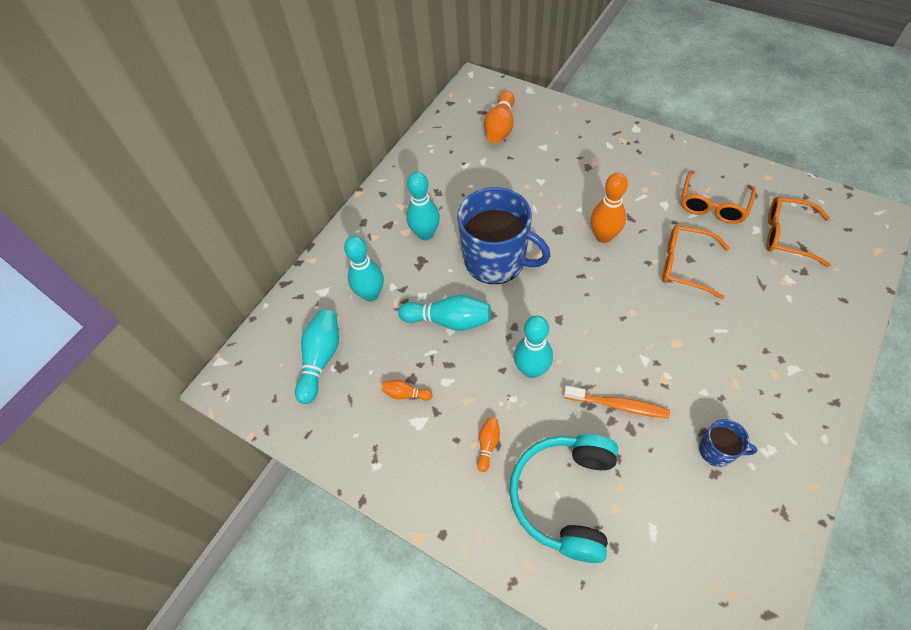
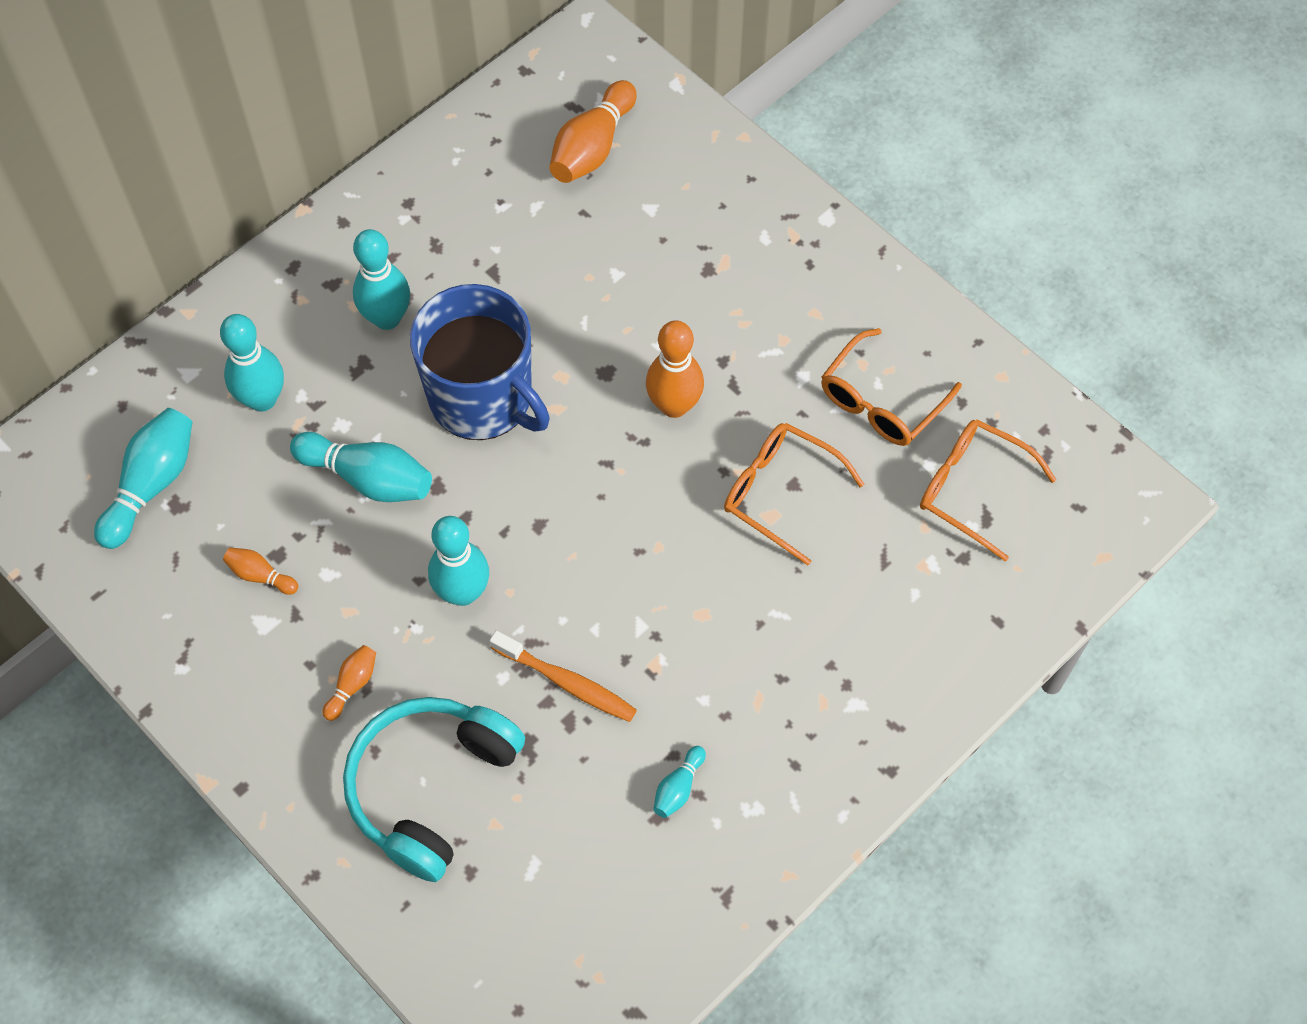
camera: 10 degrees right, 5 degrees up
(717, 450) = (678, 788): blue mug -> turquoise bowling pin

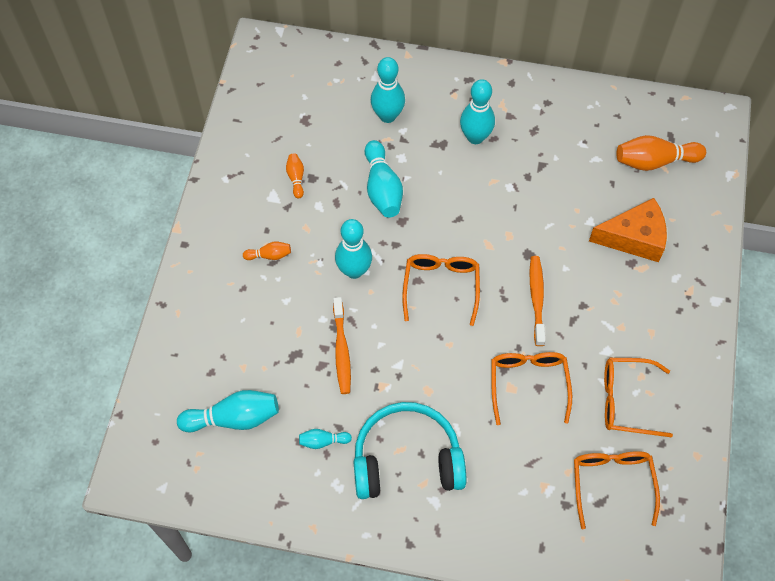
camera: 55 degrees right, 0 degrees up
(151, 485) = (307, 102): turquoise bowling pin -> turquoise bowling pin (234, 418)
(431, 788) = (241, 325): turquoise headphones -> turquoise headphones (407, 459)
(483, 398) = (466, 208): blue mug -> none
(570, 503) = (441, 287): none -> orange glasses
(674, 405) = (536, 299): orange bowling pin -> orange toothbrush
(677, 243) = (634, 238): none -> orange cheese

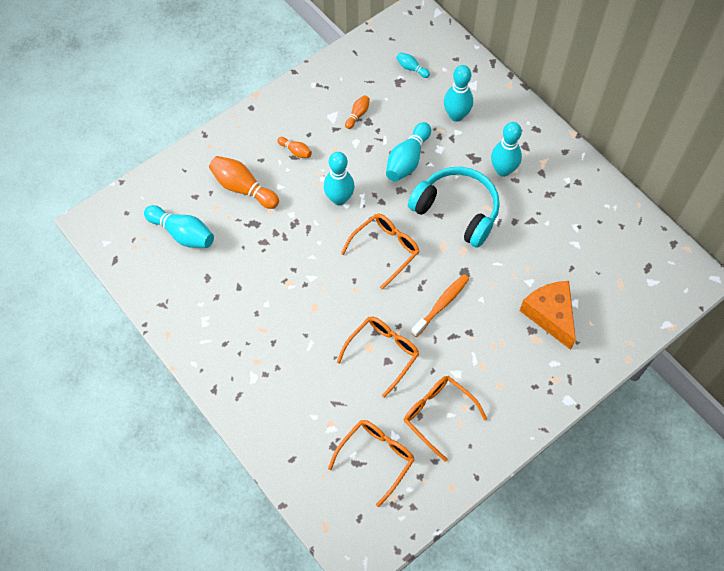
camera: 40 degrees right, 0 degrees up
(323, 441) = (221, 288): turquoise bowling pin -> turquoise bowling pin (411, 68)
(341, 350) = (284, 242): orange toothbrush -> none
(407, 459) = (261, 339): turquoise headphones -> turquoise headphones (457, 211)
(634, 238) = (550, 315): orange cheese -> orange cheese turned 150 degrees counterclockwise
(654, 161) = (618, 275): orange bowling pin -> orange bowling pin (243, 188)

